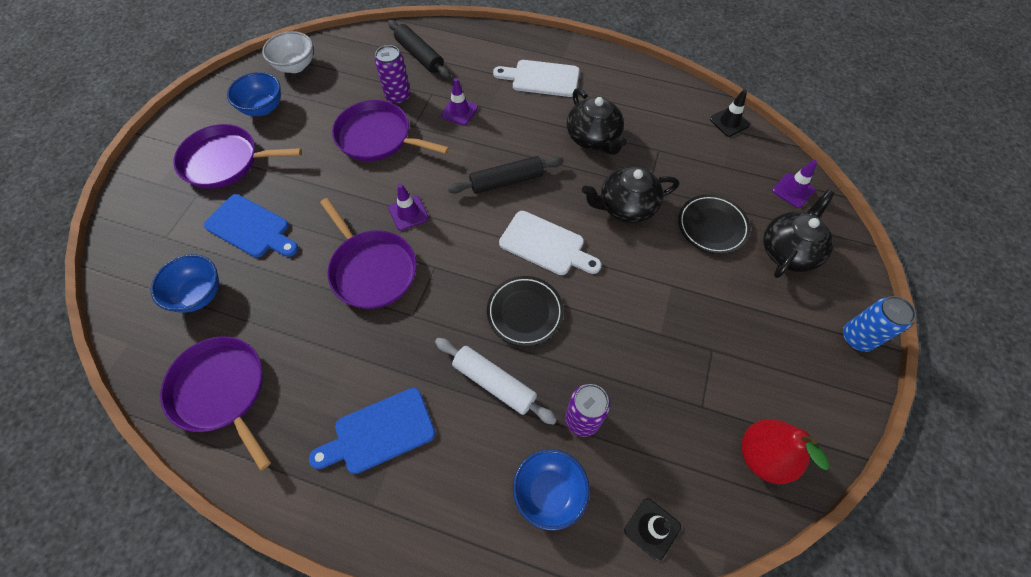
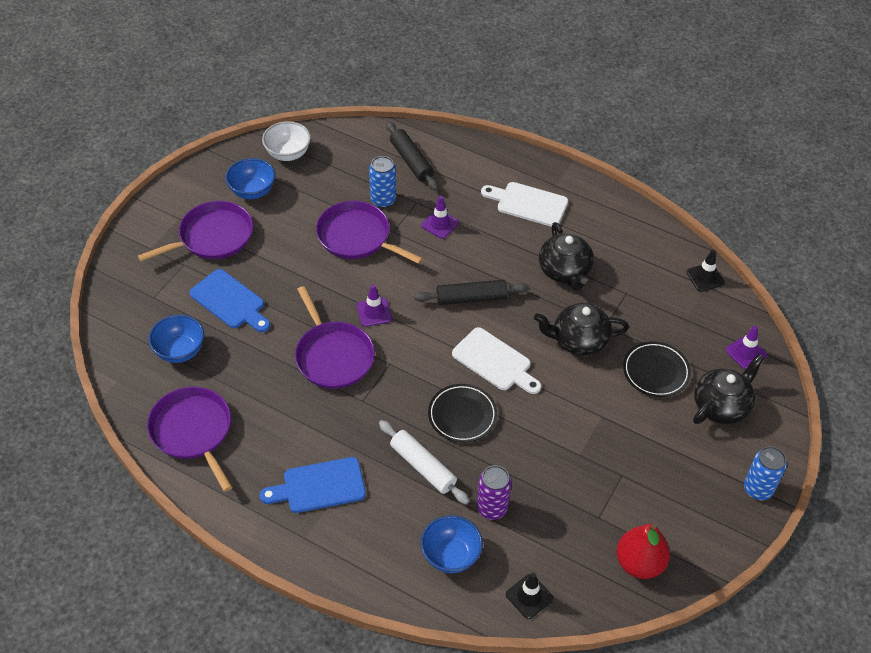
camera: 10 degrees right, 10 degrees down
(225, 161) = (212, 237): purple pan -> purple pan turned 135 degrees clockwise
(398, 96) = (383, 200): purple can -> blue can

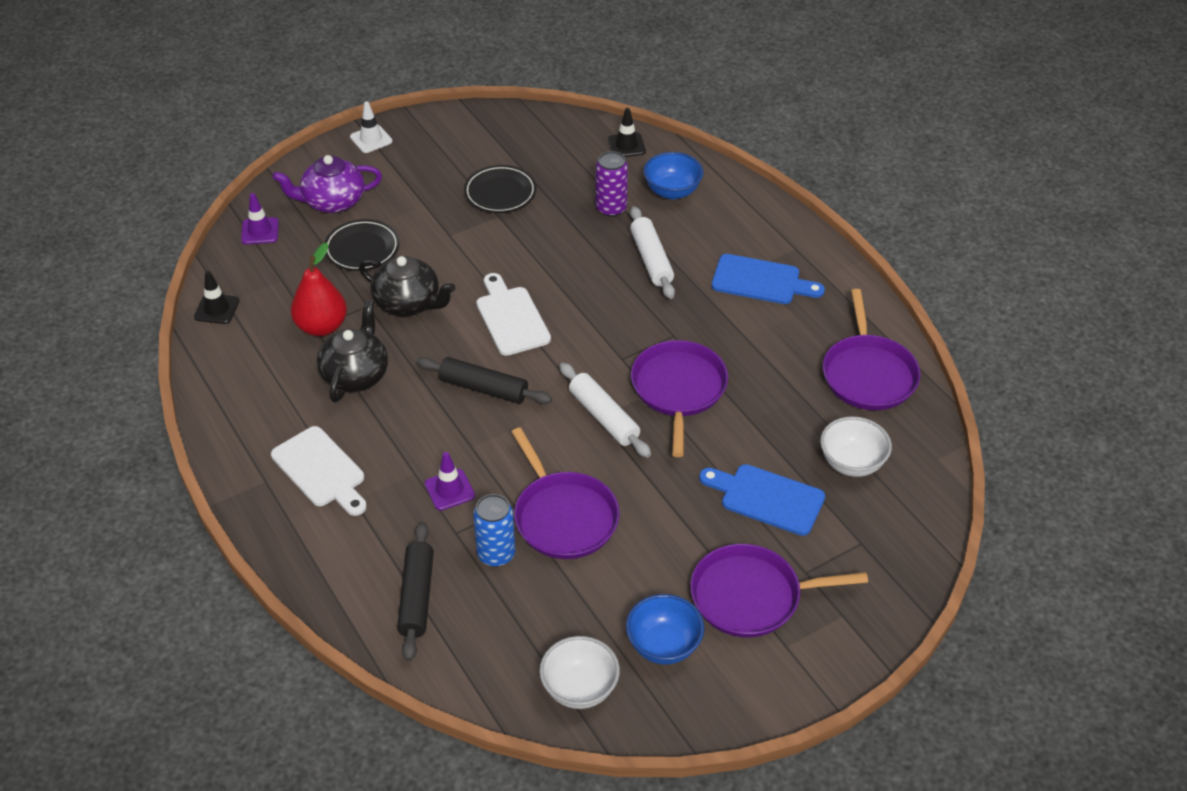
camera: 150 degrees left, 5 degrees down
(180, 351) = (852, 463): blue bowl -> white bowl
(230, 301) = (767, 498): blue cutting board -> blue cutting board turned 45 degrees counterclockwise
(374, 312) = (603, 417): purple traffic cone -> white rolling pin
(462, 415) = (582, 285): black plate -> black plate (500, 193)
(639, 563) = (518, 133): red pear -> red pear (322, 327)
(721, 406) = (332, 202): black teapot -> purple teapot
(758, 489) = (371, 139): blue can -> white traffic cone

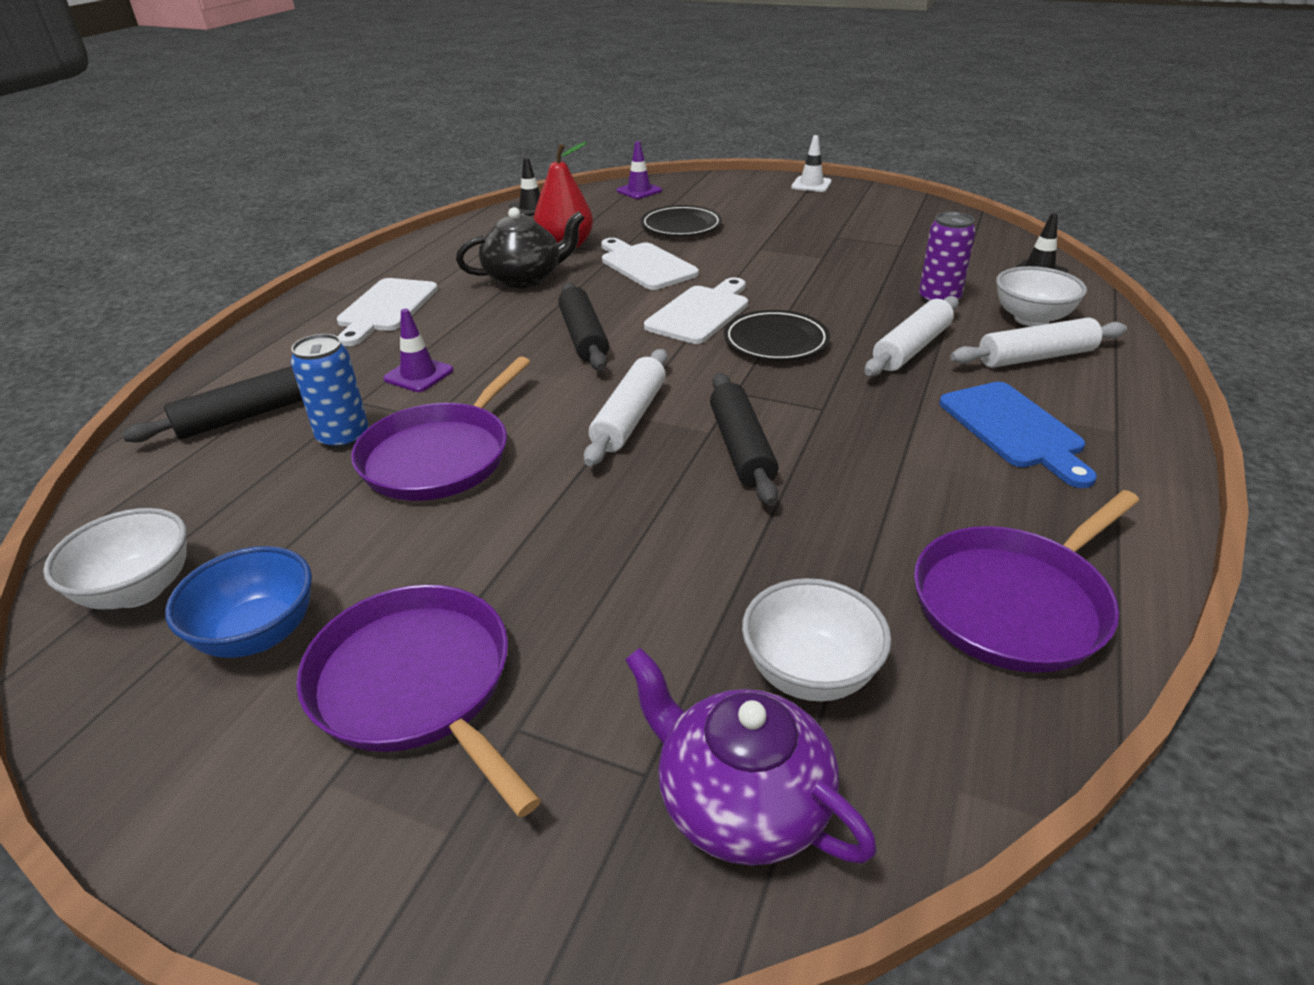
camera: 55 degrees right, 10 degrees down
(332, 202) = (715, 199): purple teapot -> purple teapot (740, 802)
(408, 303) = (646, 265): black teapot -> white cutting board
(500, 193) = (852, 247): black plate -> black plate (776, 341)
(672, 191) = (1031, 319): blue bowl -> white bowl
(678, 390) = (741, 448): purple pan -> black rolling pin
(709, 221) = (1036, 357): none -> white rolling pin
(767, 498) = (635, 610): blue cutting board -> none

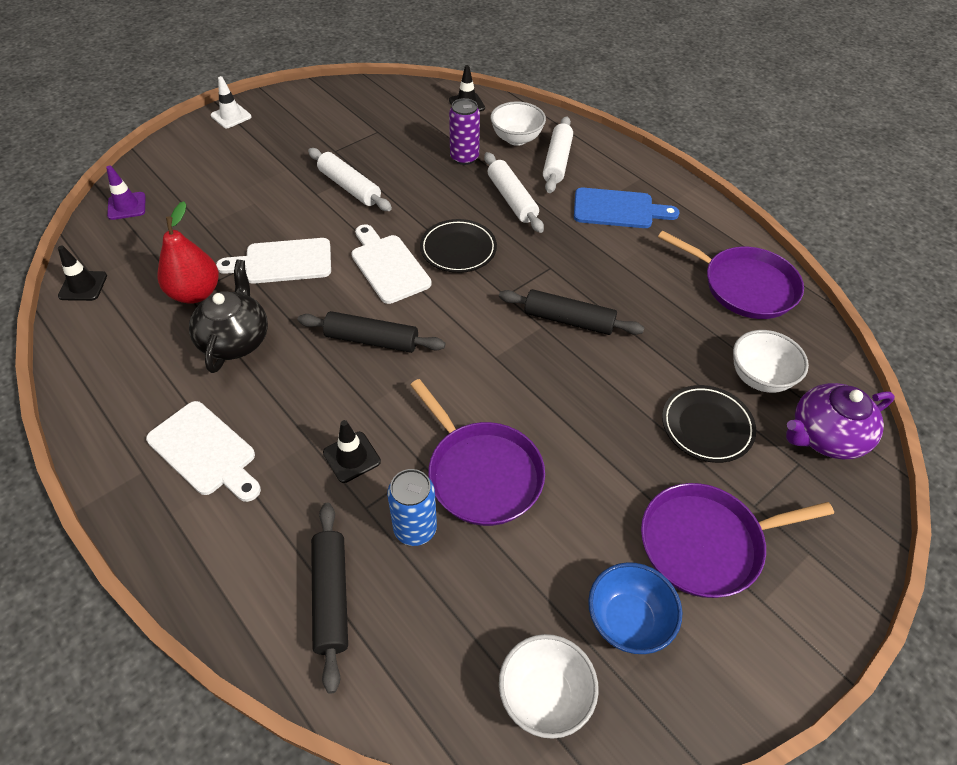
camera: 65 degrees left, 15 degrees up
(418, 375) = (351, 457): purple traffic cone -> black traffic cone
(629, 417) = (500, 357): white rolling pin -> white rolling pin (349, 187)
(681, 226) = (231, 214): black plate -> black plate (706, 426)
(1015, 602) = (744, 286): purple pan -> purple pan turned 45 degrees counterclockwise

